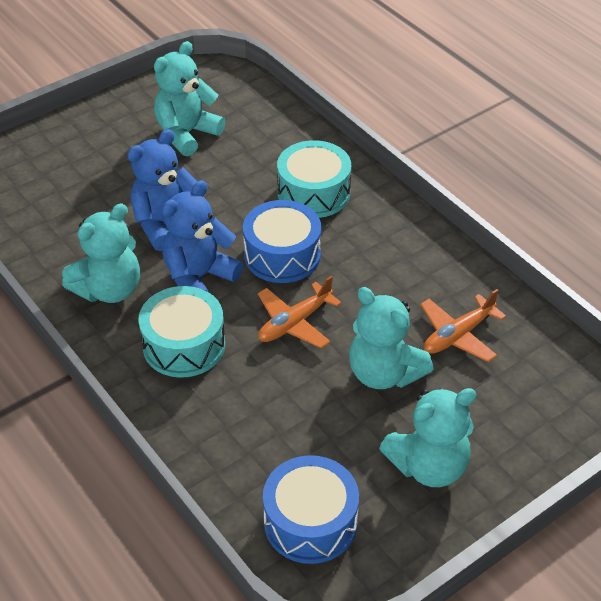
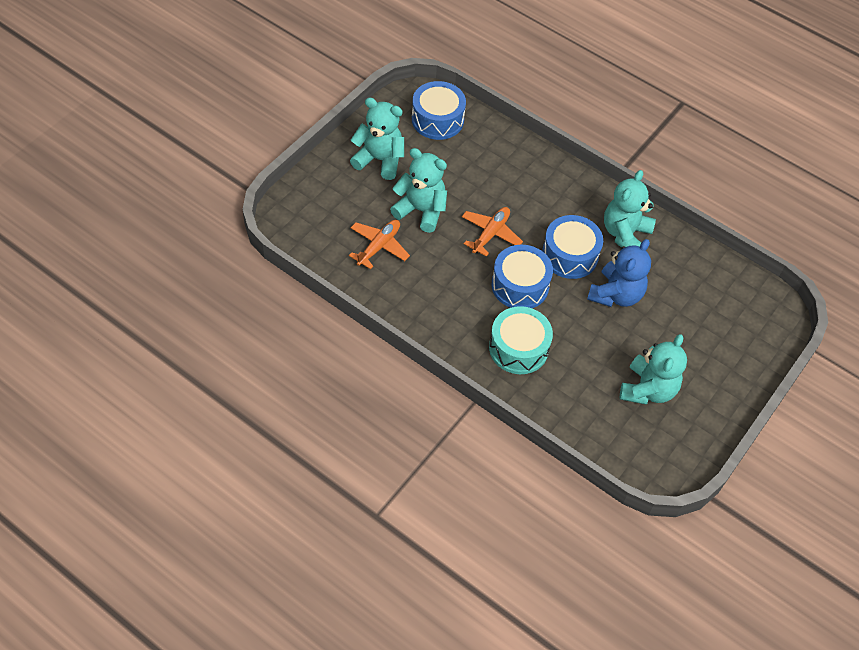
camera: 160 degrees right, 10 degrees up
(184, 345) = (555, 205): turquoise drum -> none
(199, 277) = (570, 255): blue teddy bear -> blue drum
(428, 466) = (379, 160): turquoise teddy bear -> turquoise teddy bear turned 60 degrees clockwise

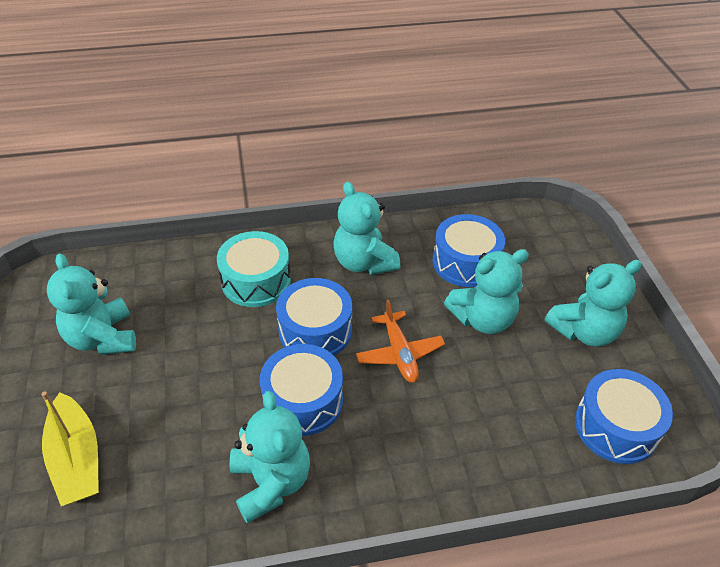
camera: 135 degrees right, 10 degrees down
(379, 246) = (465, 262): orange plane -> blue drum
(438, 301) = (364, 262): none -> turquoise teddy bear
(616, 294) = (214, 401): blue teddy bear -> none
(712, 325) = (76, 459): none -> yellow boat

